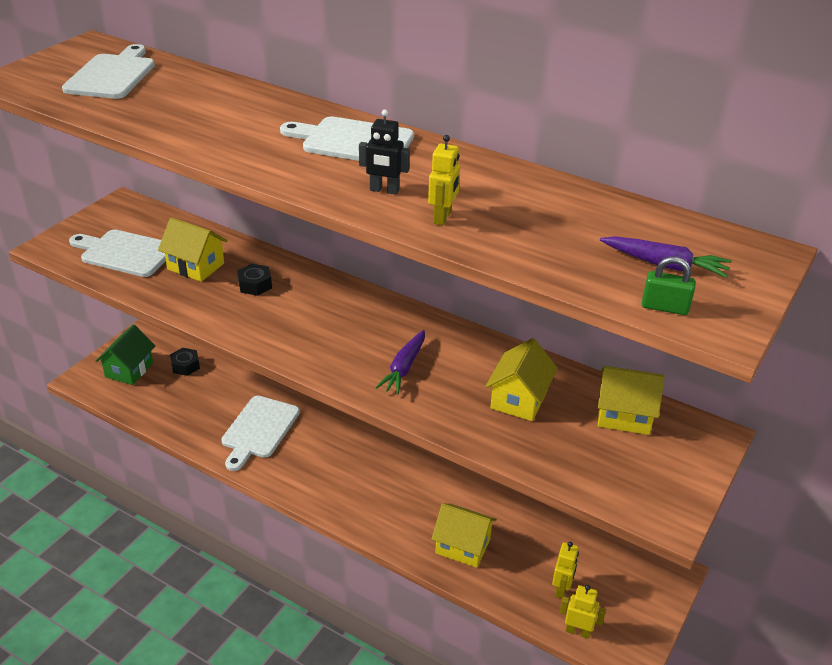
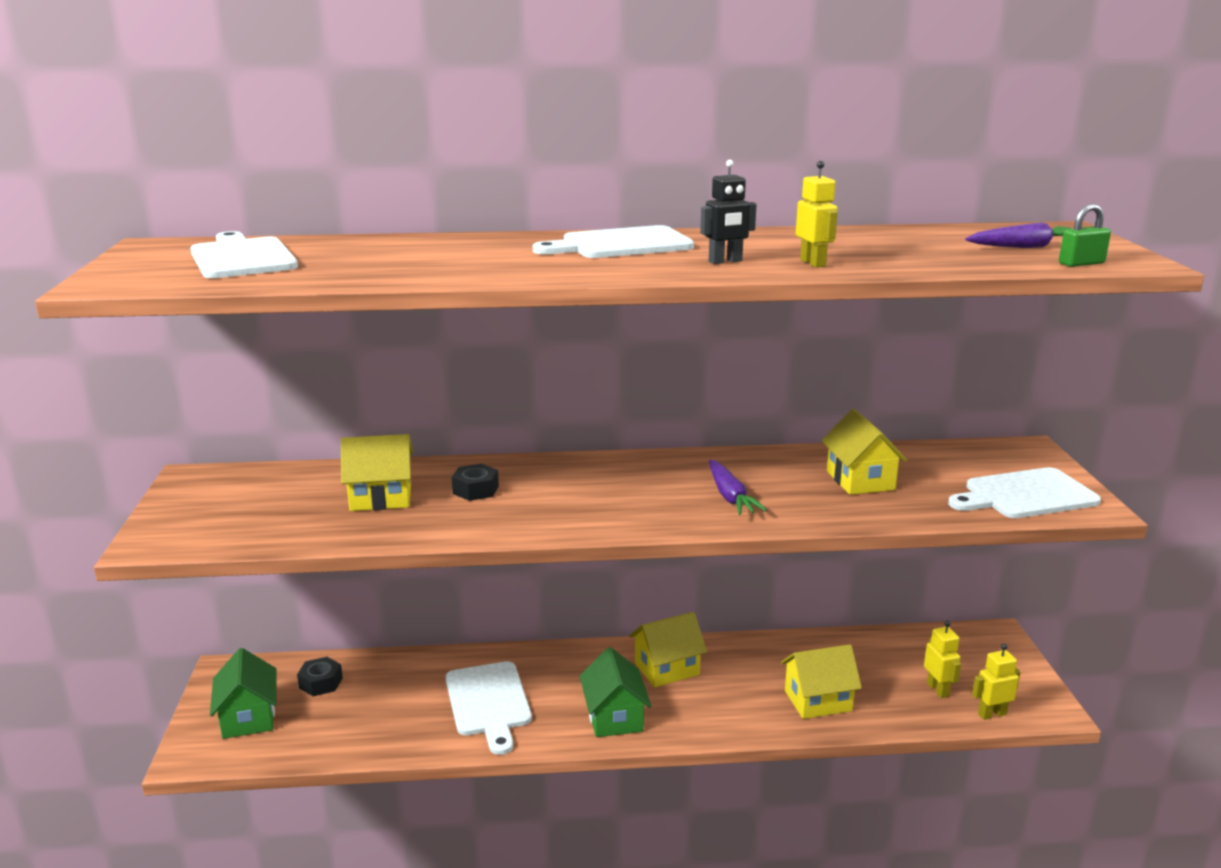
camera: 35 degrees left, 15 degrees down
(125, 253) = (270, 515): white cutting board -> white cutting board (1026, 495)
(319, 482) = (614, 717): none -> green house
(624, 415) = (952, 460): yellow house -> yellow house (666, 669)

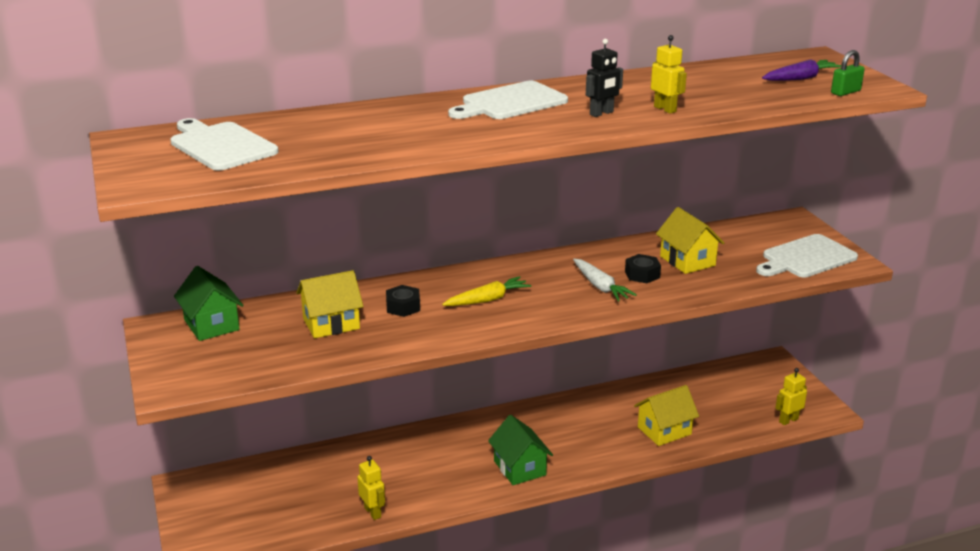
camera: 15 degrees left, 5 degrees up
(248, 717) = (226, 518): green house -> green house (211, 325)
(321, 683) = (271, 481): black nut -> black nut (642, 274)
(488, 702) = (417, 473): white cutting board -> none
(581, 494) = (487, 300): none -> yellow carrot
(666, 669) = (543, 425): yellow house -> none
(730, 496) = (600, 287): purple carrot -> white carrot
(938, 689) = (746, 408): yellow robot -> yellow robot (373, 512)

